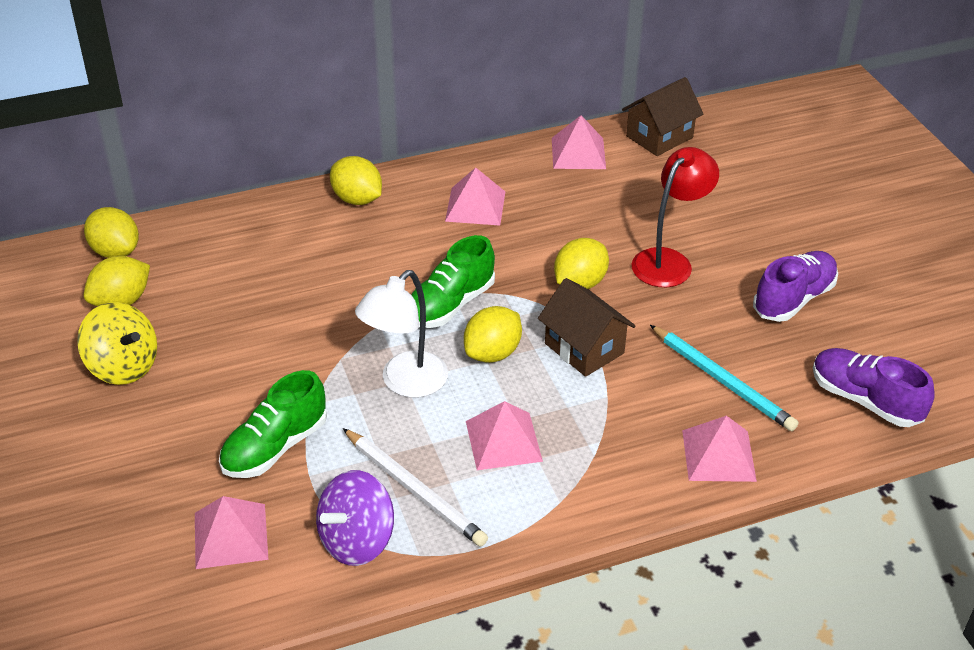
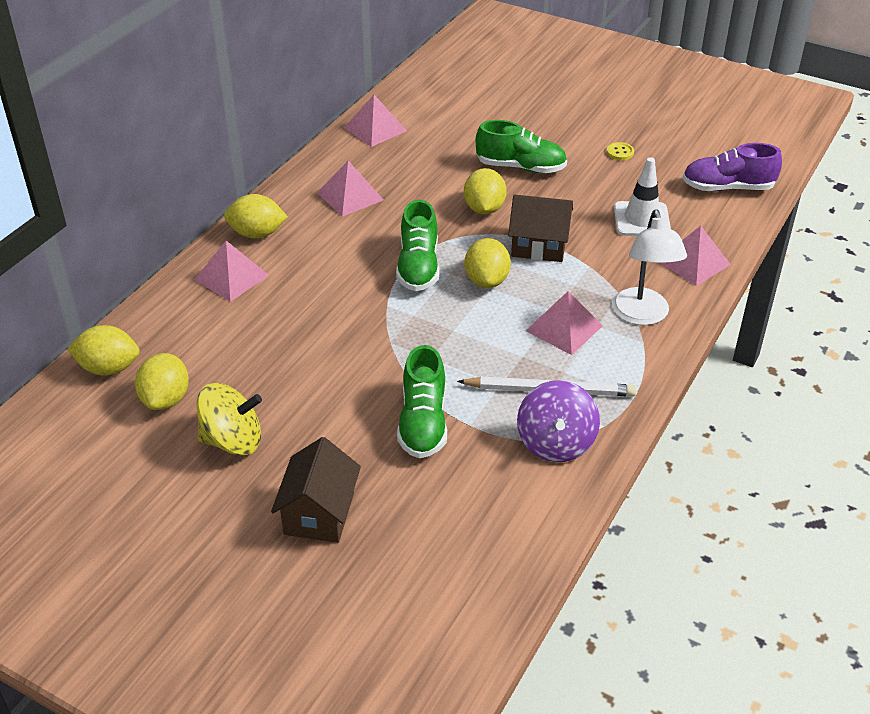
camera: 40 degrees left, 0 degrees up
(230, 535) = (470, 495): pink pyramid -> pink pyramid (231, 277)
(405, 383) = (455, 331): white lamp -> white lamp (642, 315)
(659, 137) = (415, 94): brown house -> brown house (319, 513)
(669, 261) = (520, 167): red lamp -> green shoe
(722, 381) = (641, 219): turquoise pencil -> white traffic cone
(793, 299) = (620, 152): purple shoe -> yellow button

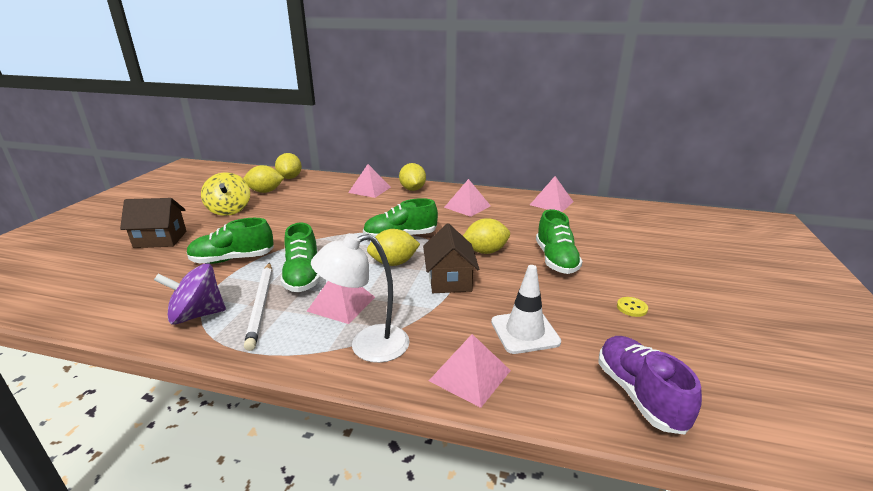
camera: 75 degrees right, 15 degrees down
(493, 356) = (303, 276): none -> green shoe

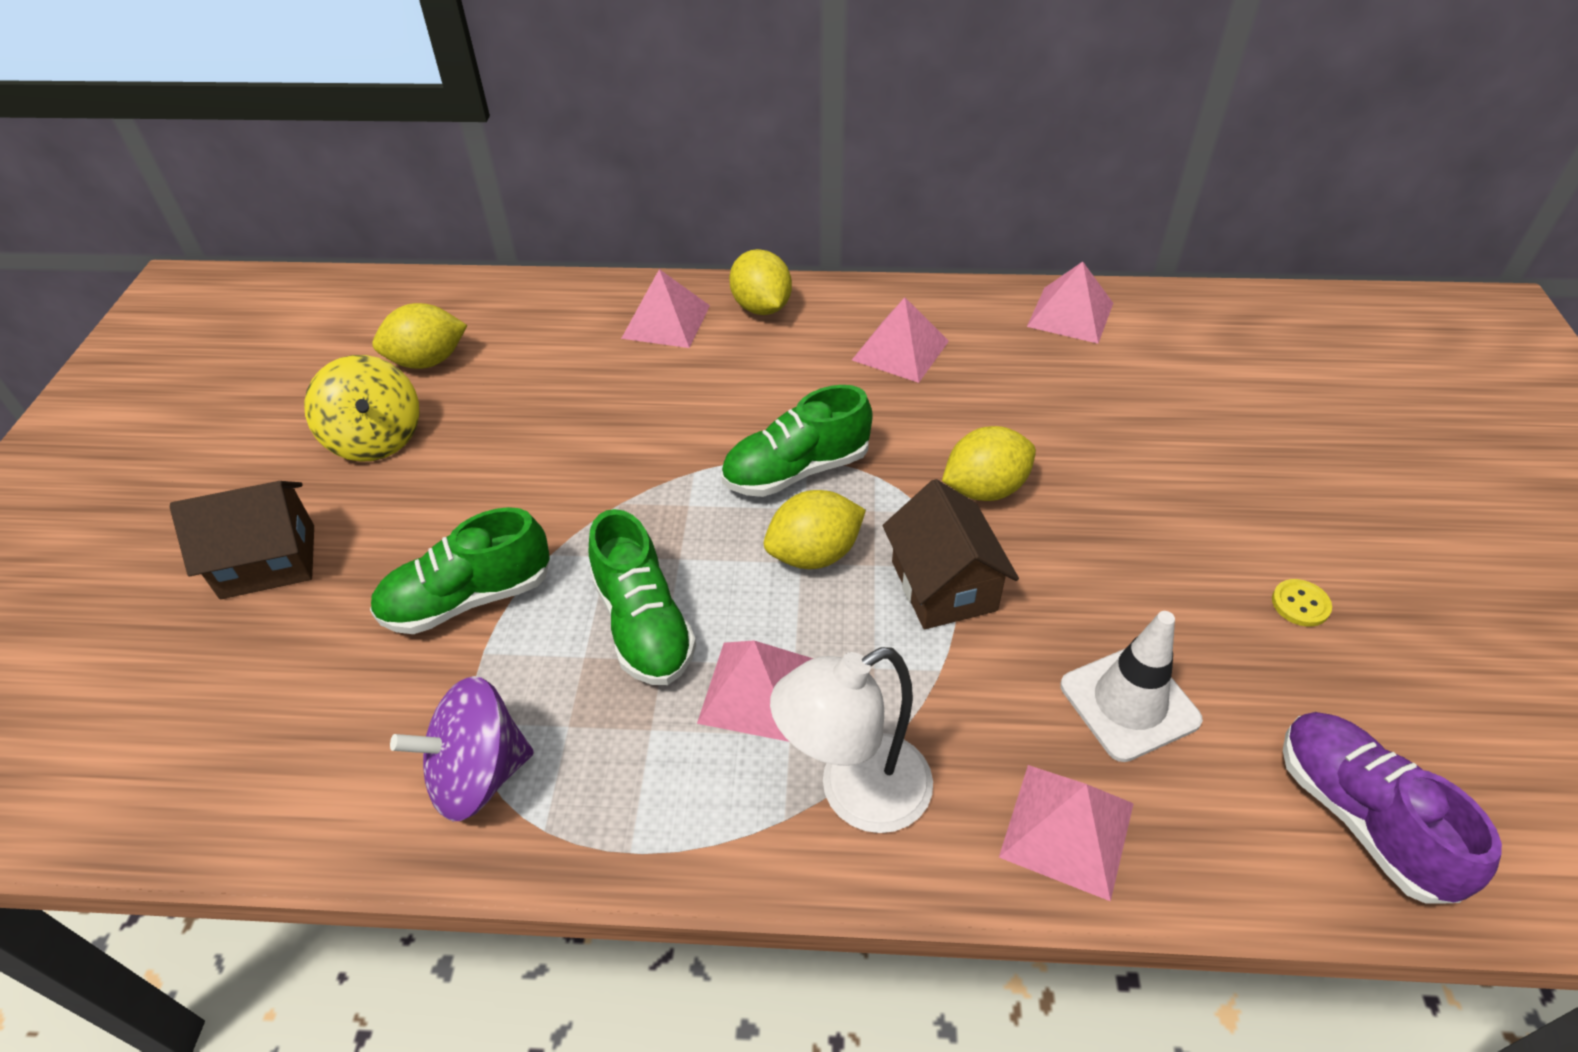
camera: 10 degrees left, 20 degrees up
(261, 305) = (598, 724): white pencil -> none
(290, 178) = (462, 303): yellow lemon -> none
(556, 260) = (1128, 492): green shoe -> none

